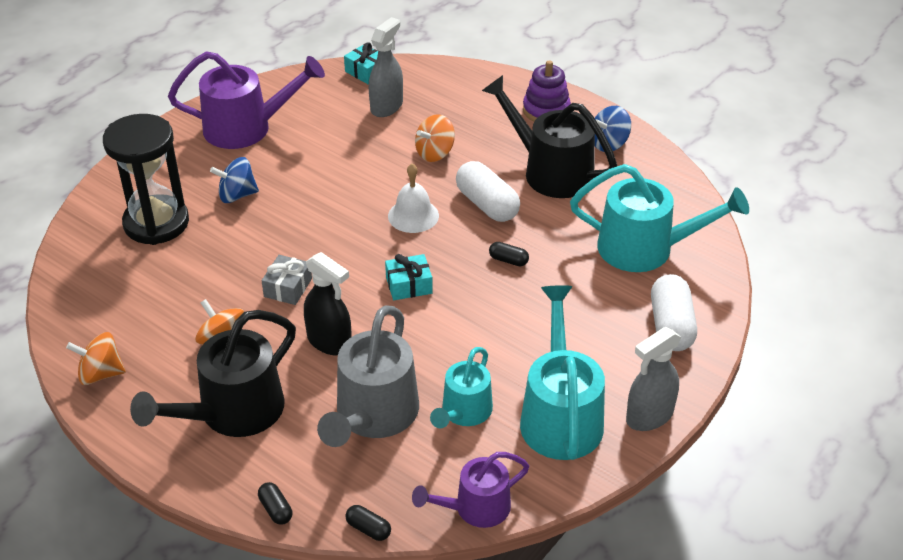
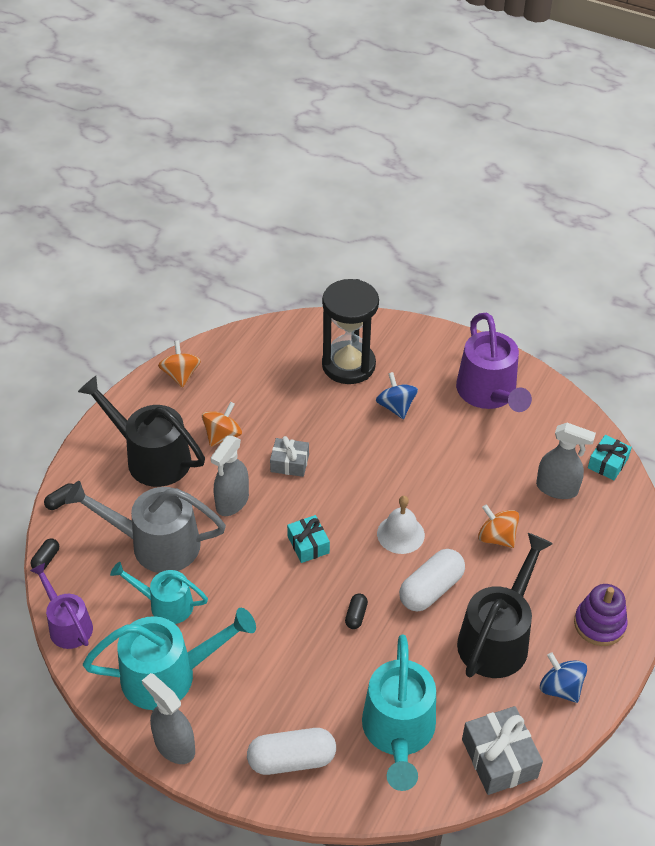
camera: 80 degrees right, 5 degrees up
(329, 342) = (232, 502): black spray bottle -> grey spray bottle
(676, 190) = (499, 758): none -> grey gift

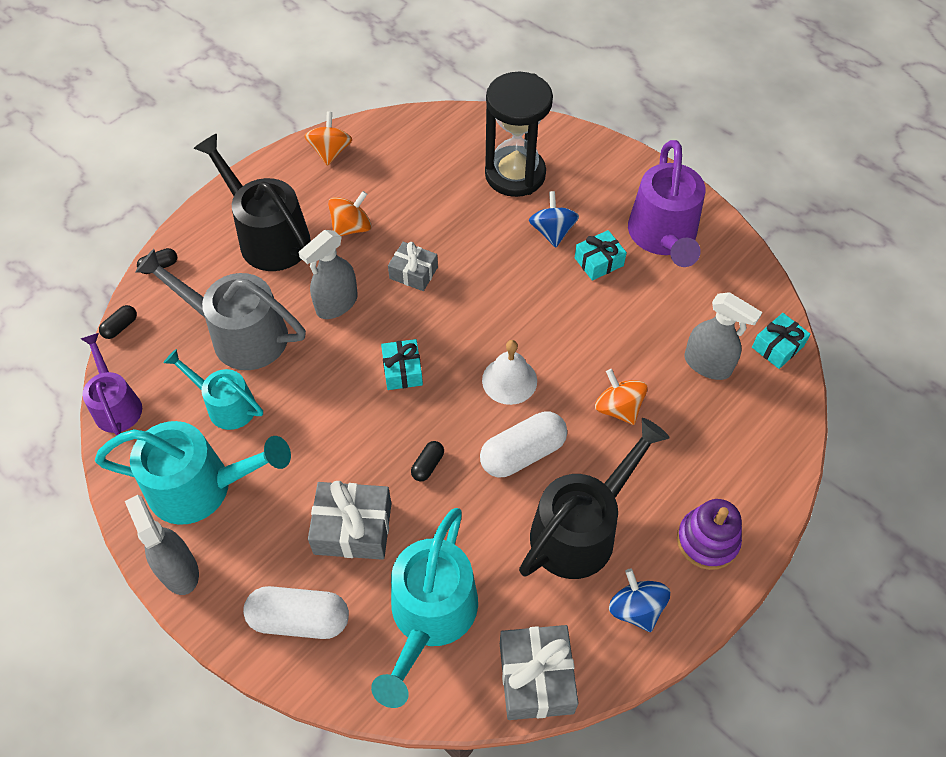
camera: 15 degrees right, 10 degrees up
(311, 679) = (353, 528): none -> grey gift
(442, 424) = (599, 262): none -> turquoise gift

